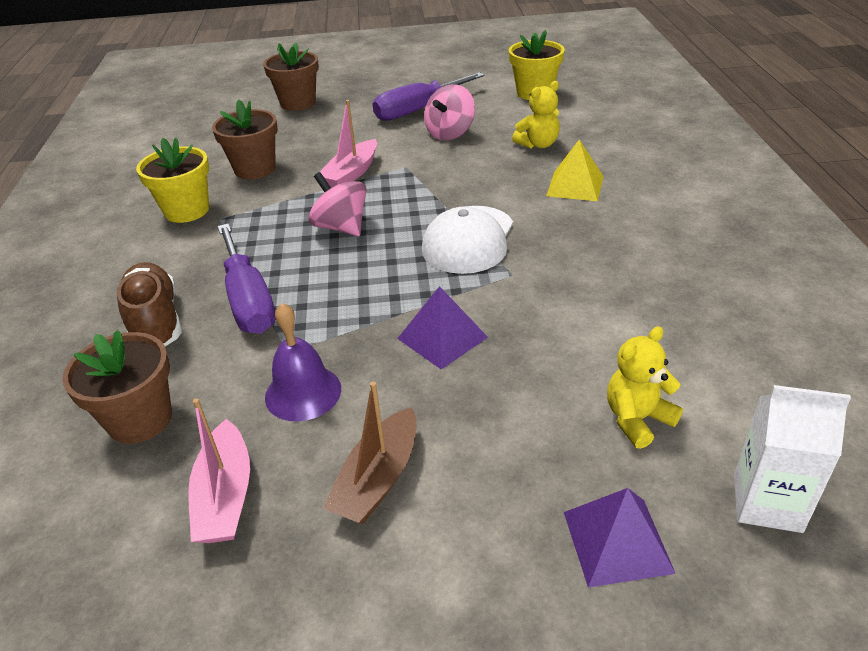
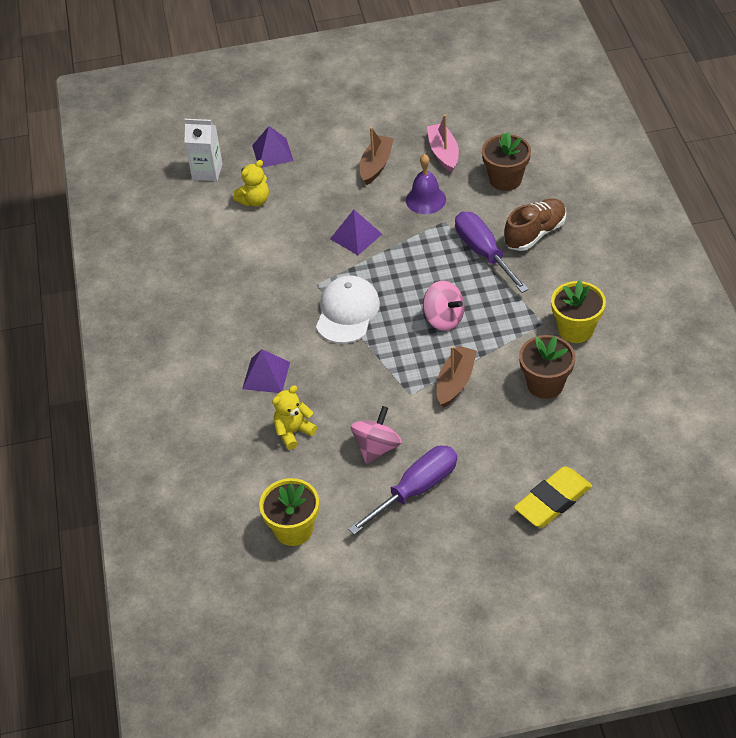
camera: 175 degrees right, 10 degrees up
(155, 321) = (535, 233): brown shoe -> brown shoe turned 105 degrees counterclockwise
(298, 103) = (553, 501): brown flower pot -> yellow eraser
(351, 174) = (455, 382): pink boat -> brown boat
(575, 186) = (266, 375): yellow pyramid -> purple pyramid

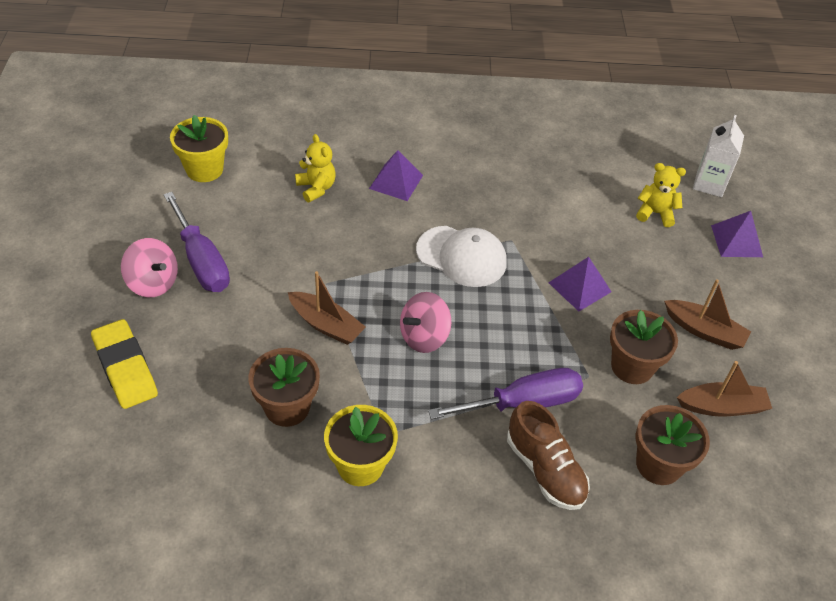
camera: 95 degrees right, 0 degrees up
(254, 201) = (655, 213): yellow teddy bear -> yellow teddy bear turned 135 degrees clockwise
(377, 447) = (268, 243): pink spinning top -> pink spinning top (153, 283)
(425, 199) = (632, 366): purple bell -> brown flower pot
(443, 153) = (722, 407): pink boat -> brown boat

